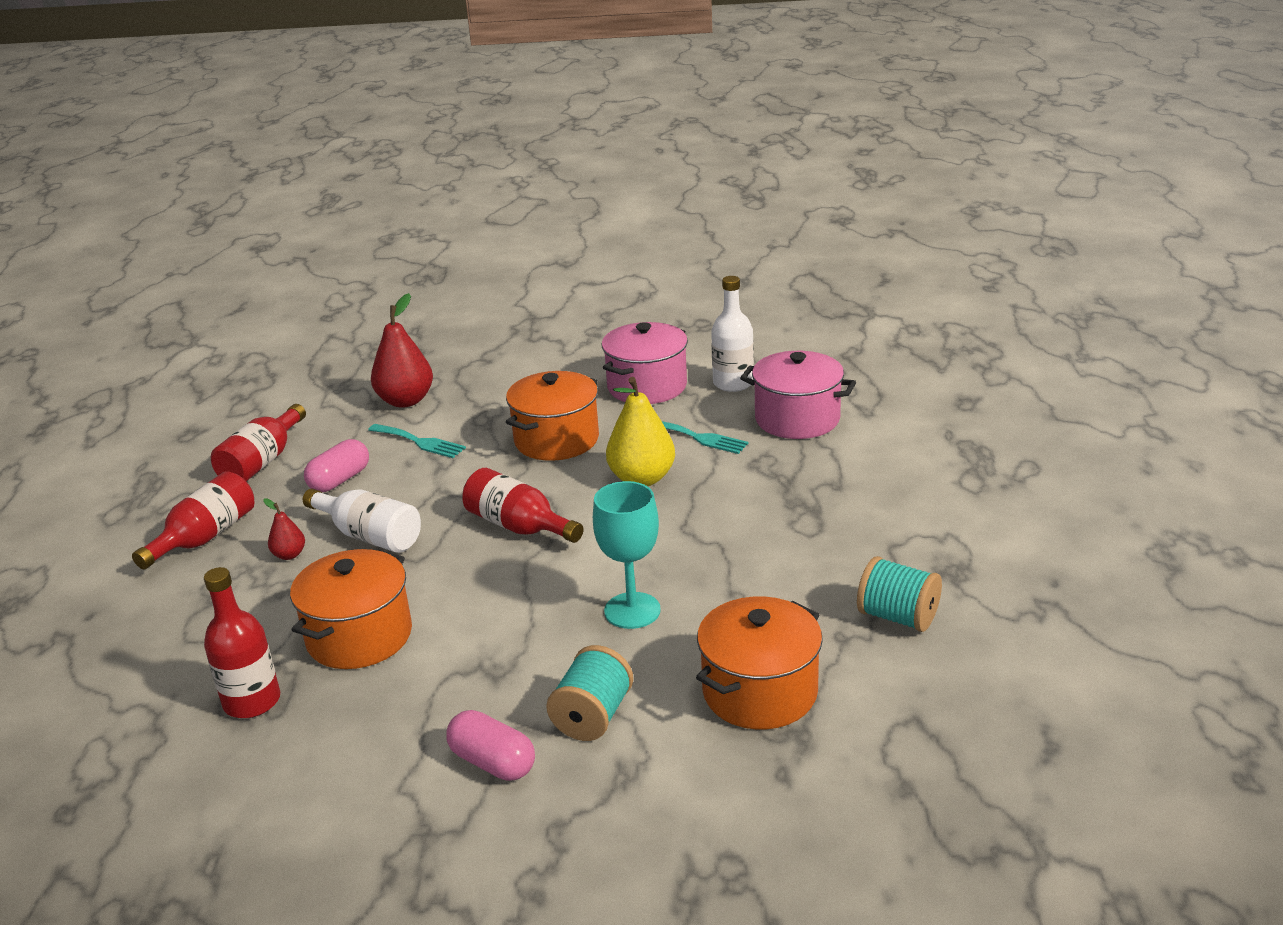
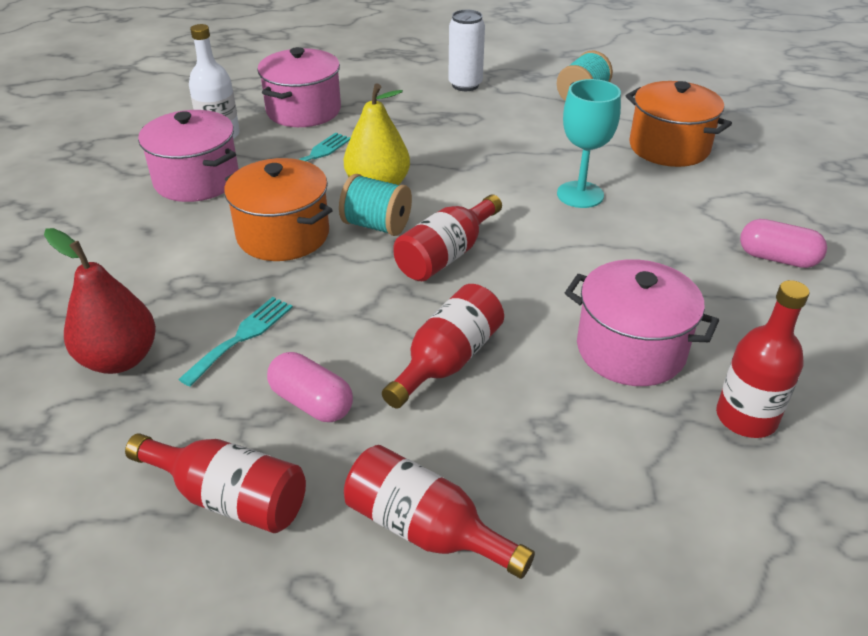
camera: 90 degrees left, 10 degrees up
(289, 555) = (479, 428): red pear -> none
(359, 636) = (630, 349): orange pot -> pink pot
(369, 536) = (447, 361): white bottle -> red bottle
(493, 762) = (777, 258): pink capsule -> pink capsule turned 75 degrees clockwise
(592, 716) = (712, 213): turquoise spool -> turquoise spool (376, 225)
(900, 518) = (465, 85): none -> white can

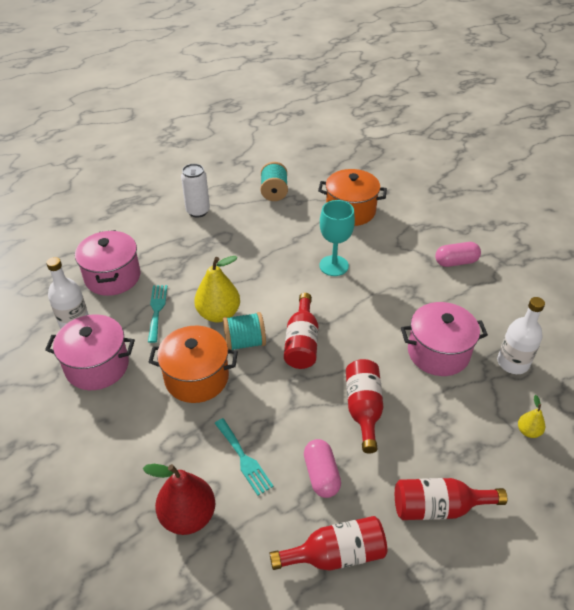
camera: 35 degrees left, 5 degrees up
(242, 337) = (244, 459): turquoise fork -> turquoise fork turned 150 degrees clockwise
(311, 402) = (321, 475): pink capsule -> pink capsule turned 75 degrees clockwise
(678, 517) = (528, 431): none -> yellow pear
(746, 417) = (513, 363): red bottle -> white bottle

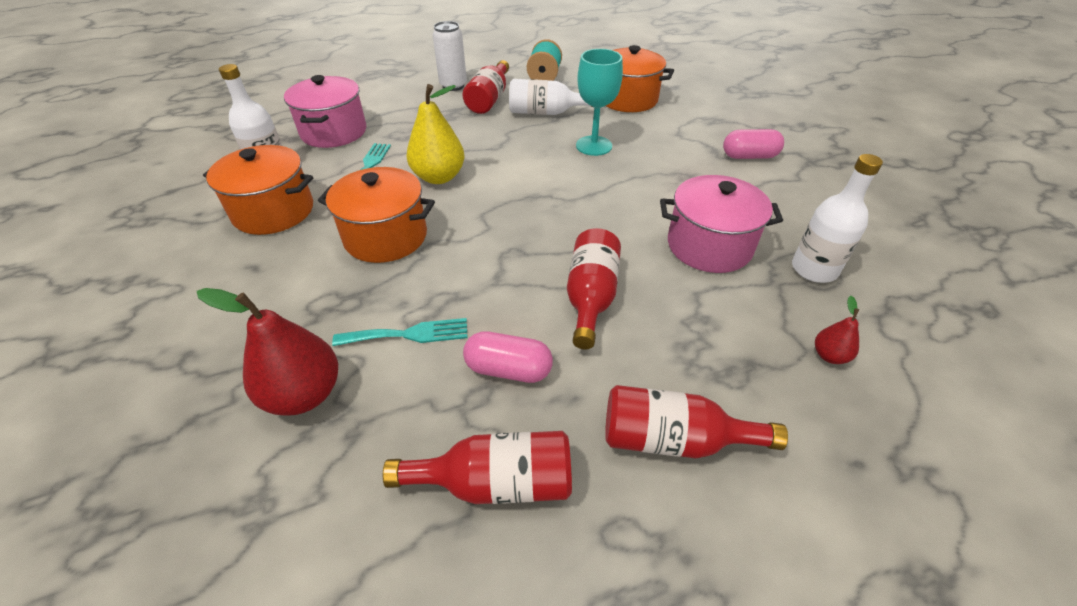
camera: 10 degrees right, 0 degrees up
(97, 366) = (273, 211): pink pot -> orange pot
(244, 459) = (408, 334): turquoise fork -> turquoise fork turned 75 degrees counterclockwise
(245, 342) = (459, 207): turquoise spool -> none
(286, 234) = (546, 113): none -> white bottle
(302, 343) = (530, 216): red bottle -> red bottle (489, 99)
(321, 475) = (508, 369): pink capsule -> pink capsule turned 75 degrees counterclockwise
(528, 431) = (829, 356): yellow pear -> red pear

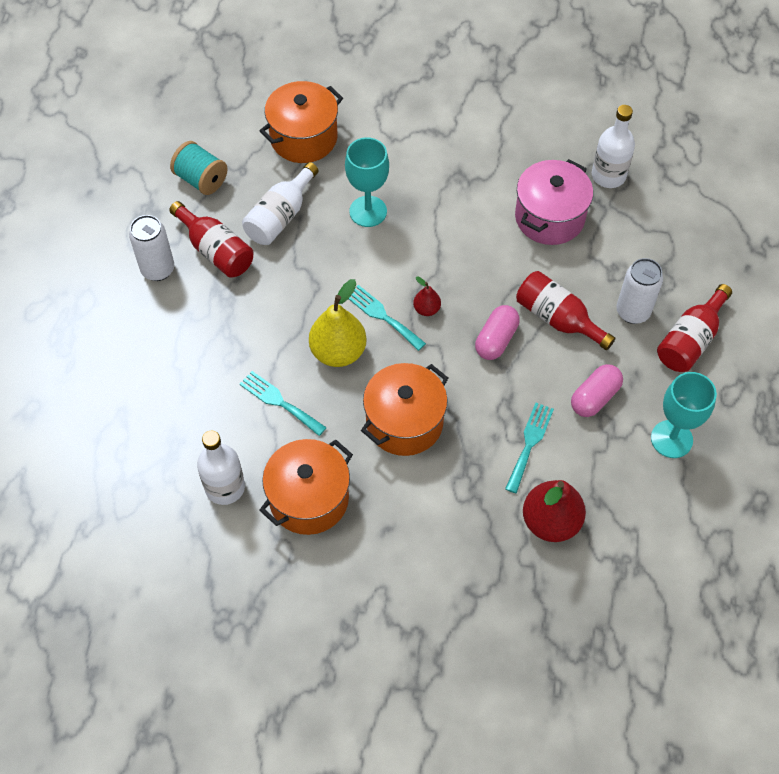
camera: 60 degrees left, 15 degrees up
(334, 132) = (186, 413): pink pot -> none
(495, 186) = (382, 316): none -> turquoise fork
(496, 482) = (671, 439): red bottle -> turquoise goblet
(660, 359) = (633, 312): none -> white can
(749, 156) = (460, 115): pink capsule -> pink capsule (496, 340)
(829, 356) = (678, 224): red pear -> red pear (426, 309)

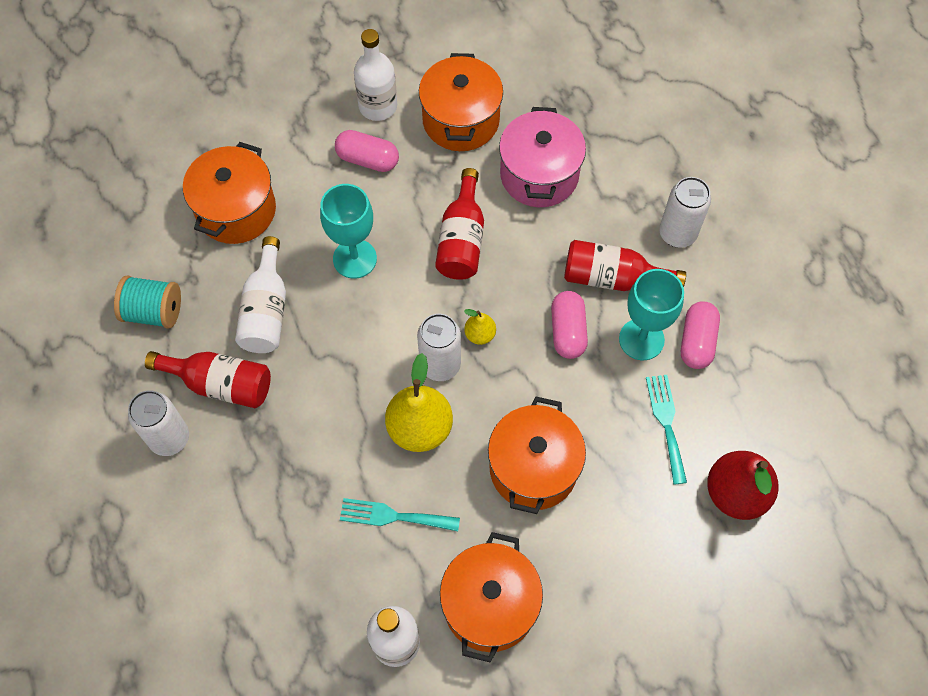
camera: 30 degrees left, 5 degrees up
(382, 316) = (440, 365): turquoise fork -> white can
(423, 146) = (368, 159): none -> pink capsule
(426, 309) = (480, 334): red pear -> yellow pear
(514, 150) = (460, 120): none -> orange pot
(608, 175) = (568, 103): white bottle -> white bottle (378, 106)
(671, 439) = (791, 346): turquoise goblet -> turquoise goblet (641, 339)
(690, 340) = (747, 235): red bottle -> red bottle (462, 239)

